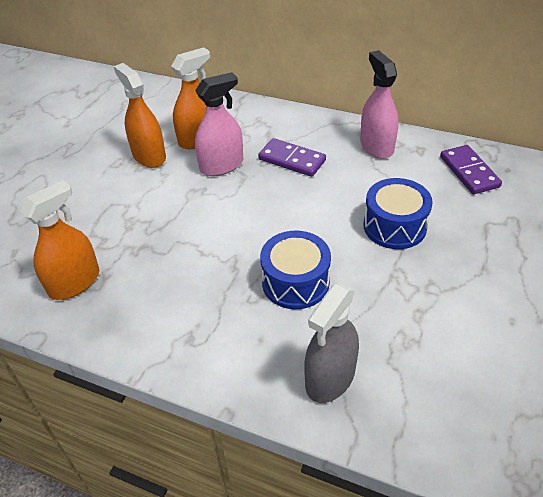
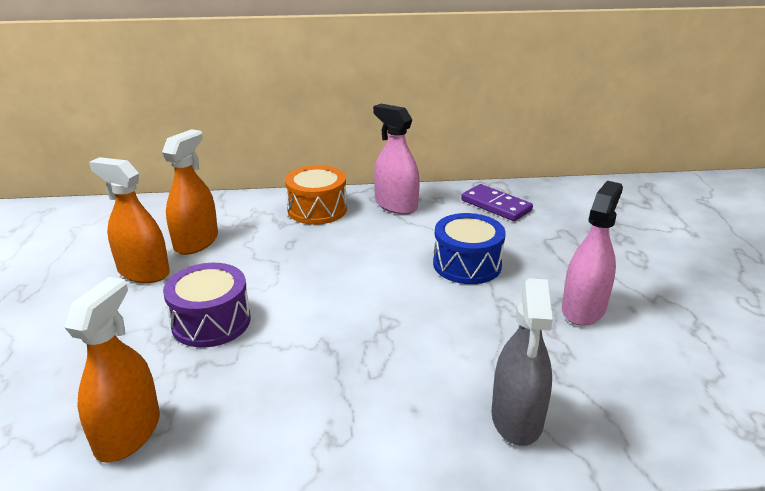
camera: 30 degrees left, 15 degrees down
(169, 214) = (211, 322): none -> purple drum
(221, 165) = (242, 259): pink spray bottle -> pink spray bottle (583, 309)
(292, 160) = (319, 236): purple domino -> none
(295, 282) = (409, 342): blue drum -> none
(307, 132) = (317, 209): none -> orange drum

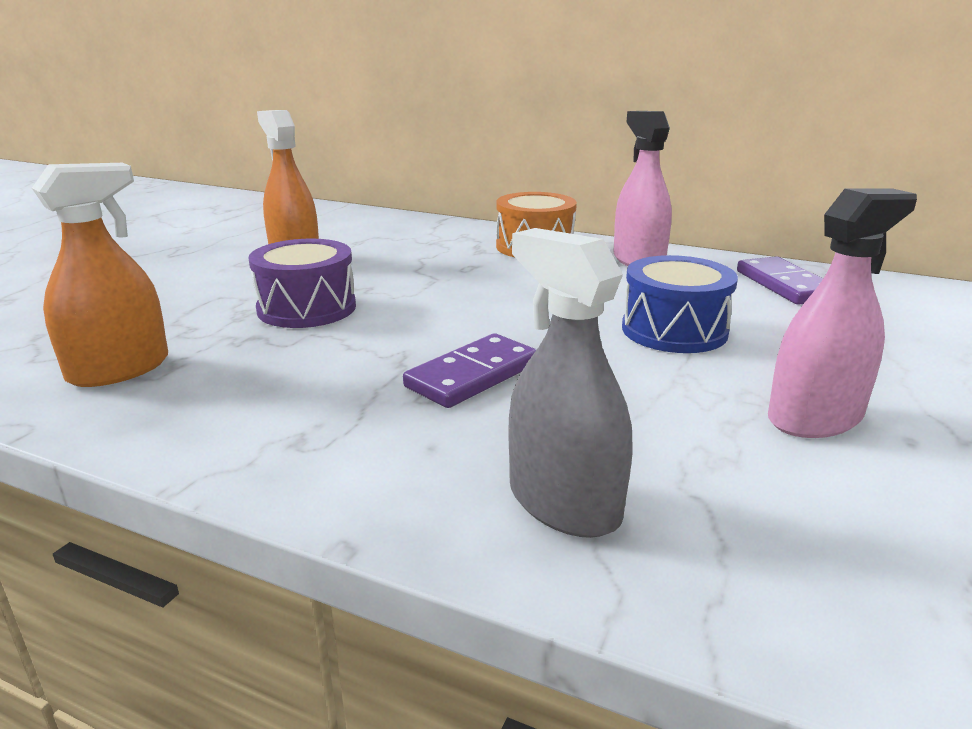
camera: 30 degrees right, 5 degrees down
(196, 242) = (373, 247): orange spray bottle -> none
(386, 343) = (473, 375): none -> purple domino
(517, 418) = (563, 503): grey spray bottle -> grey spray bottle turned 105 degrees clockwise

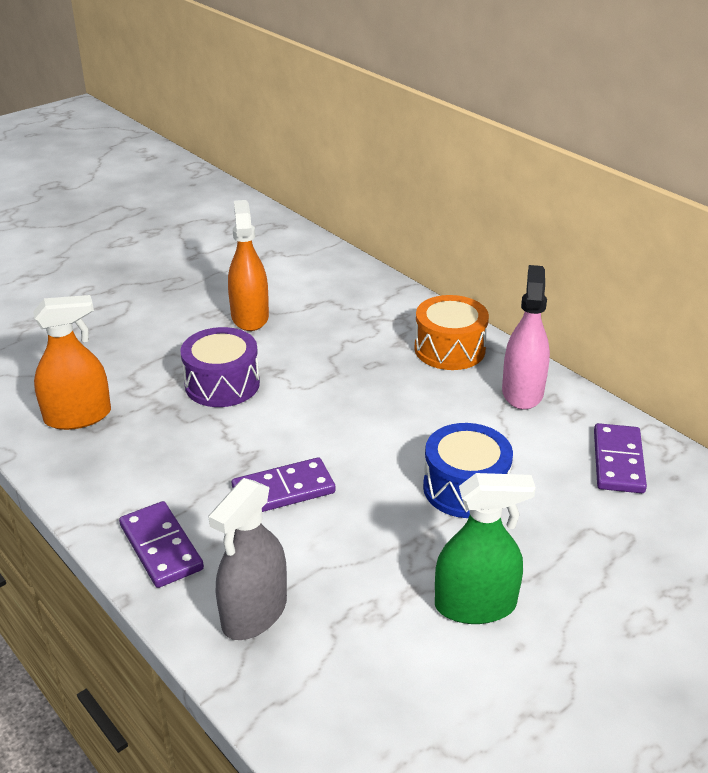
camera: 25 degrees right, 10 degrees up
(354, 469) = (161, 547): none -> purple domino
(563, 503) = (254, 613): grey spray bottle -> grey spray bottle turned 135 degrees counterclockwise
(815, 418) = (475, 605): pink spray bottle -> green spray bottle

